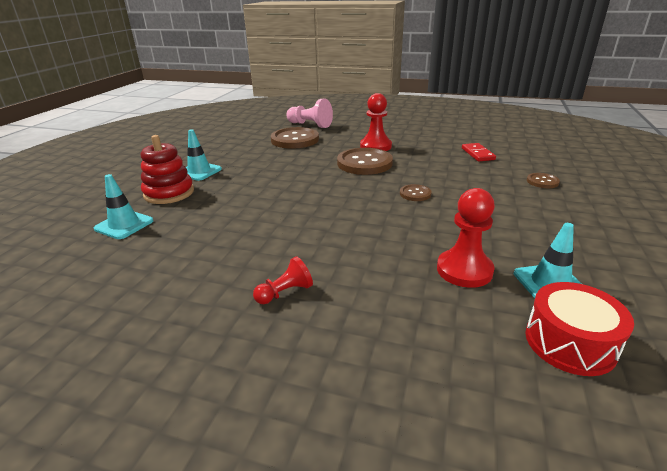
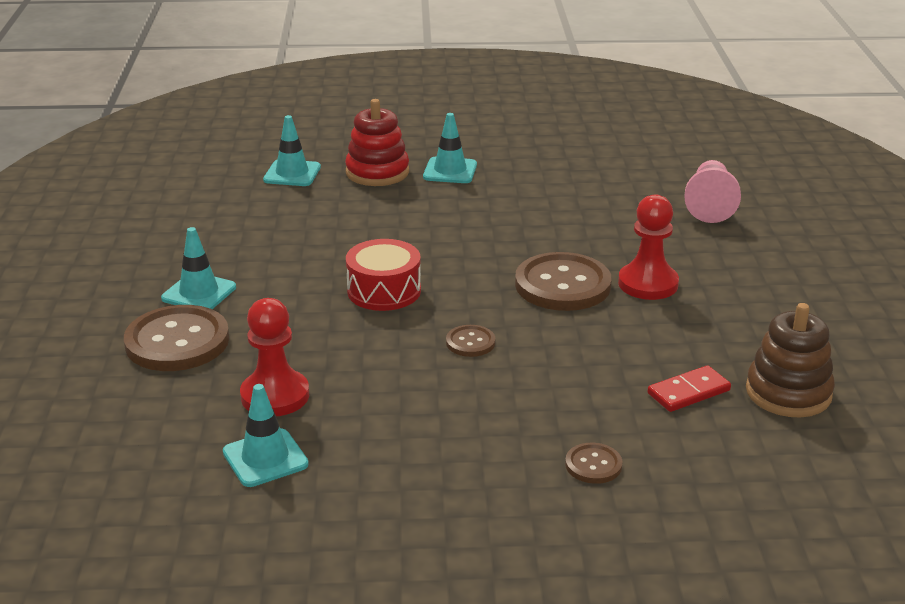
camera: 70 degrees right, 0 degrees up
(285, 293) = (199, 293): red pawn -> turquoise traffic cone
(295, 140) = (623, 208): brown button -> brown button (177, 341)
(481, 138) = (788, 393): none -> brown stacking toy
(570, 342) = (160, 466): red drum -> red drum (384, 291)

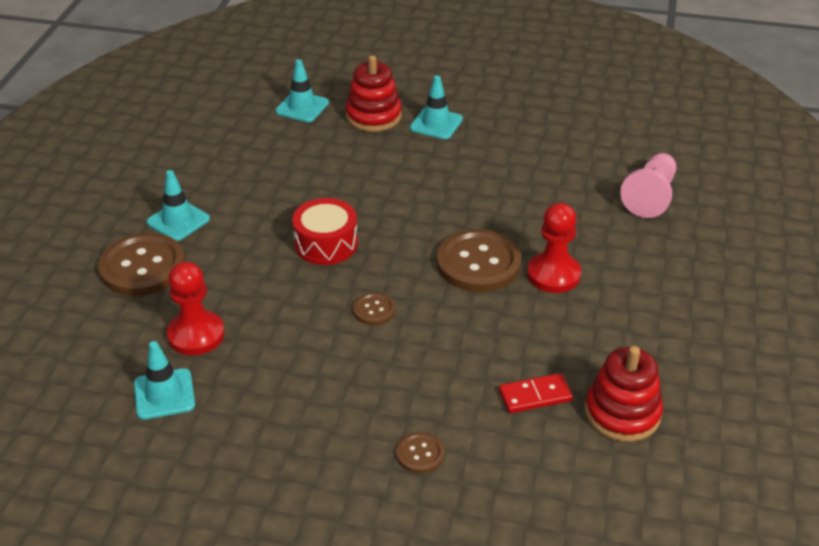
camera: 15 degrees right, 10 degrees up
(788, 393) = (622, 413): brown stacking toy -> red stacking toy

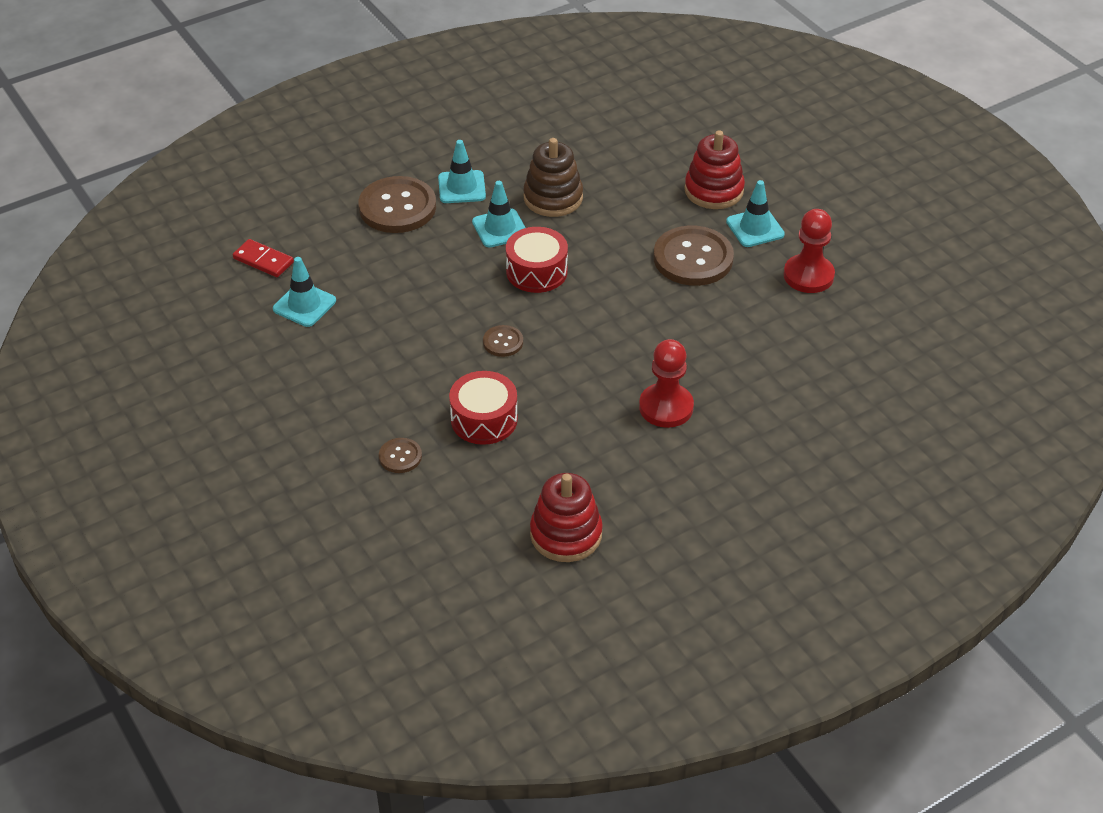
camera: 45 degrees right, 5 degrees up
(196, 335) = (370, 279): red pawn -> red pawn (808, 275)
(264, 186) = (553, 198): none -> brown stacking toy
(302, 107) = (668, 148): turquoise traffic cone -> turquoise traffic cone (500, 228)
(442, 376) = (484, 419): none -> red drum
(478, 263) = (623, 360): brown button -> brown button (693, 258)
(535, 395) = (525, 478): red domino -> red domino (263, 260)
(650, 197) = (840, 403): pink pawn -> none

